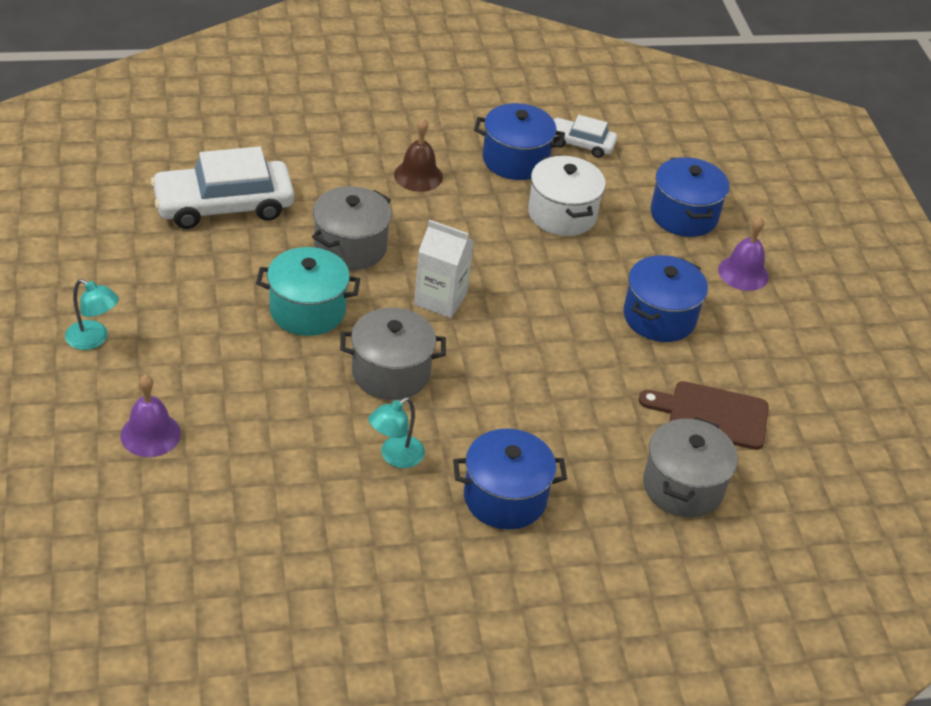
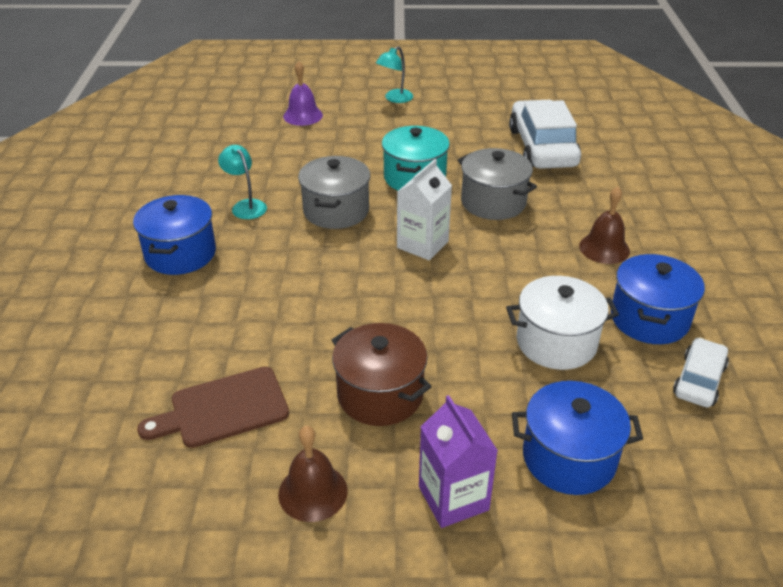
camera: 105 degrees right, 5 degrees down
(659, 317) = (380, 394): blue pot -> brown pot
(683, 486) = (140, 365): grey pot -> none
(712, 414) = (223, 409): brown cutting board -> brown cutting board turned 135 degrees counterclockwise
(743, 273) = (453, 498): purple bell -> purple carton
(770, 347) = (313, 492): none -> brown bell

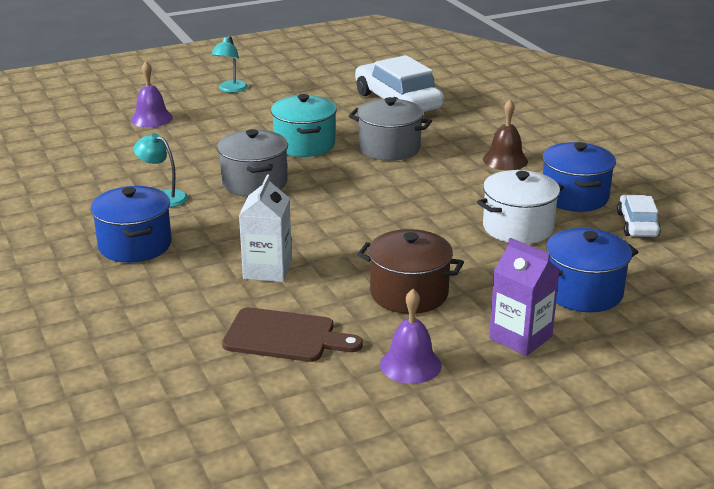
camera: 25 degrees left, 10 degrees down
(223, 409) = (285, 336): brown cutting board -> brown cutting board turned 120 degrees counterclockwise
(313, 492) = (410, 364): brown bell -> purple bell
(422, 244) = (354, 189): white carton -> white carton (267, 270)

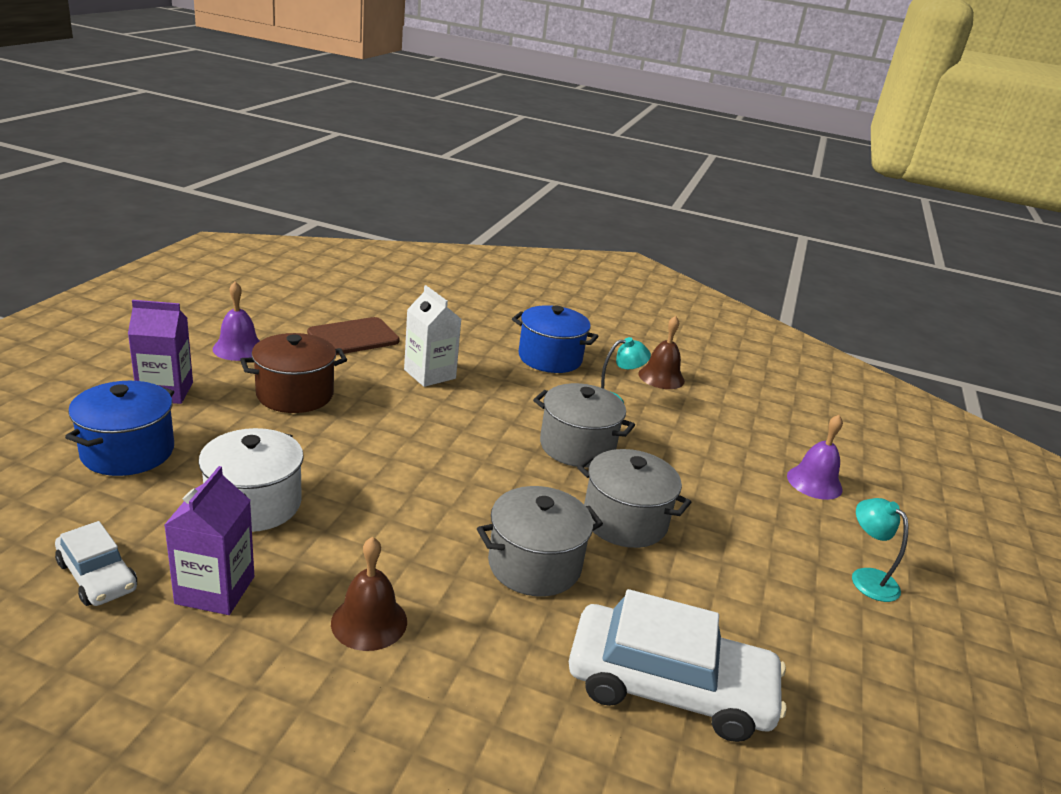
camera: 130 degrees right, 0 degrees up
(82, 198) = (661, 377): none -> brown bell
(304, 145) = (624, 521): turquoise pot -> grey pot
(574, 197) = (215, 590): blue pot -> purple carton

